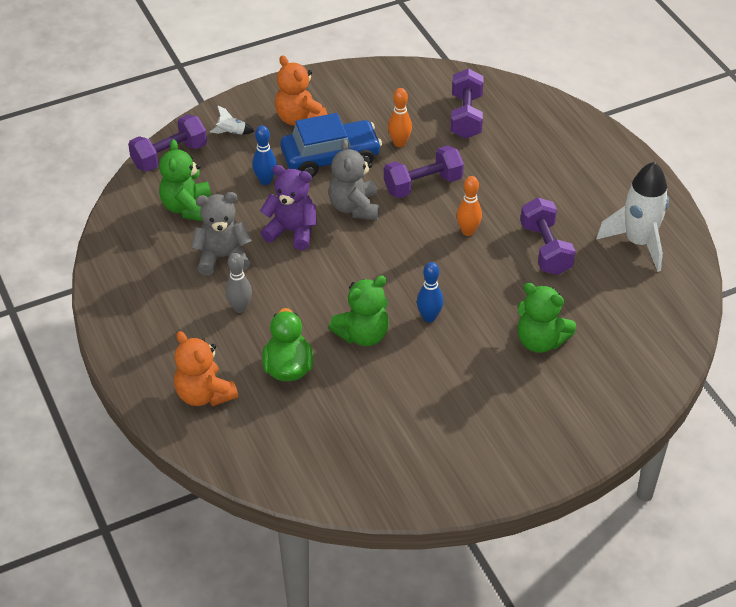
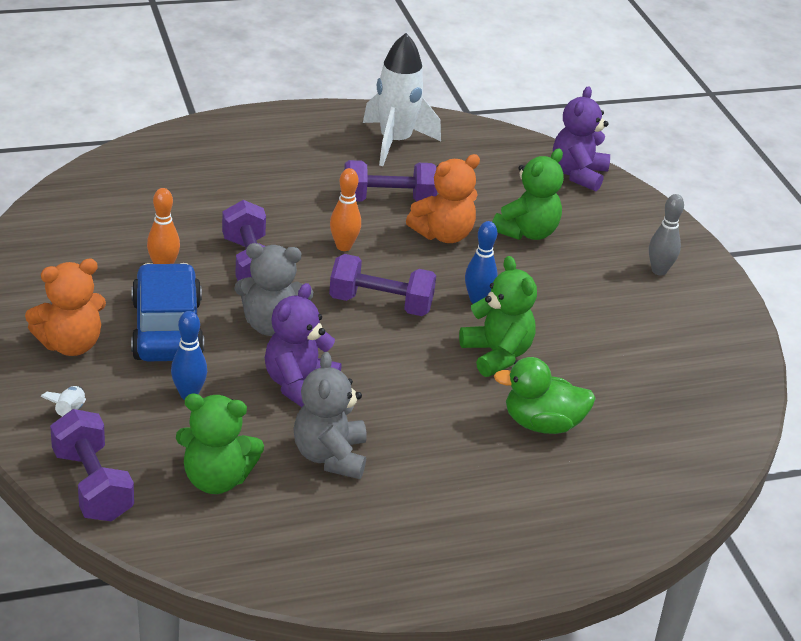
camera: 85 degrees left, 10 degrees down
(204, 394) = (579, 504): orange teddy bear -> orange teddy bear (443, 234)
(240, 308) = (430, 452): grey bowling pin -> grey bowling pin (659, 271)
(466, 116) = (137, 209): purple dumbbell -> purple dumbbell (380, 304)
(653, 371) = (578, 174): none -> purple teddy bear

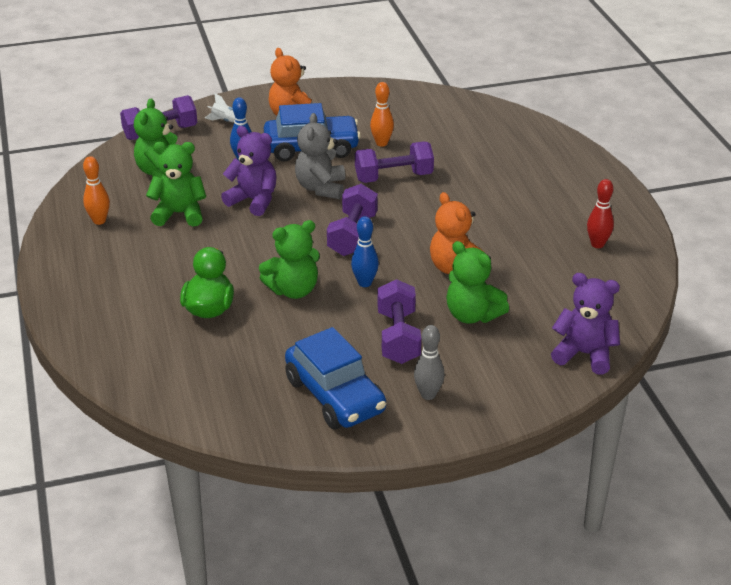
camera: 95 degrees right, 0 degrees up
(330, 456) = (179, 214): grey teddy bear -> green teddy bear
(343, 246) = (426, 218): orange bowling pin -> orange bowling pin (99, 221)
(388, 200) = (500, 240): purple dumbbell -> purple dumbbell (398, 337)
(395, 142) = (597, 244): white rocket -> red bowling pin
(675, 330) = (335, 395): none -> blue car

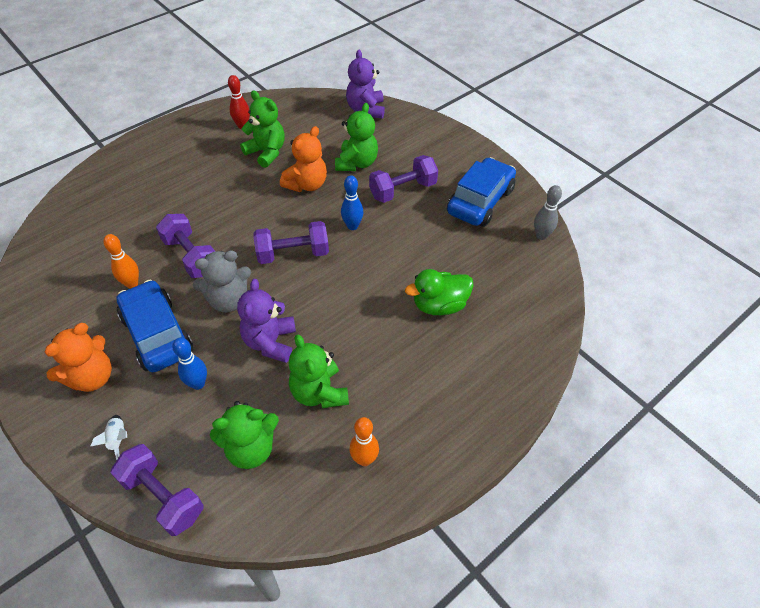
camera: 115 degrees left, 15 degrees up
(293, 290) = (385, 263): green teddy bear -> green teddy bear (266, 152)
(428, 395) = (448, 161): grey bowling pin -> grey bowling pin (541, 235)

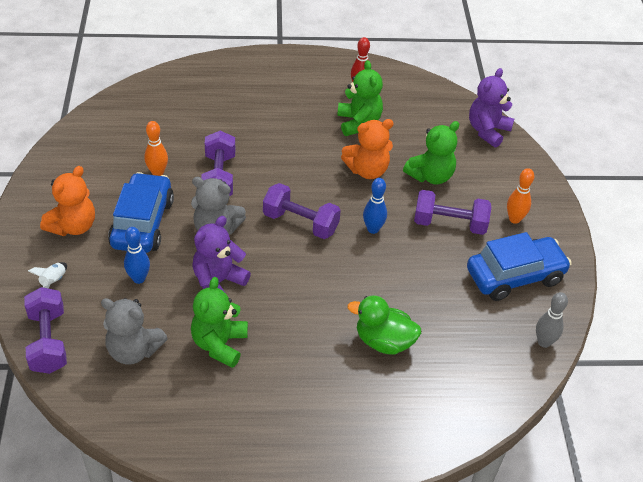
camera: 35 degrees right, 5 degrees down
(92, 377) = (73, 226): orange teddy bear -> orange teddy bear turned 45 degrees counterclockwise
(251, 448) = (134, 350): green teddy bear -> grey teddy bear
(364, 459) = (206, 416): orange bowling pin -> orange bowling pin (514, 219)

